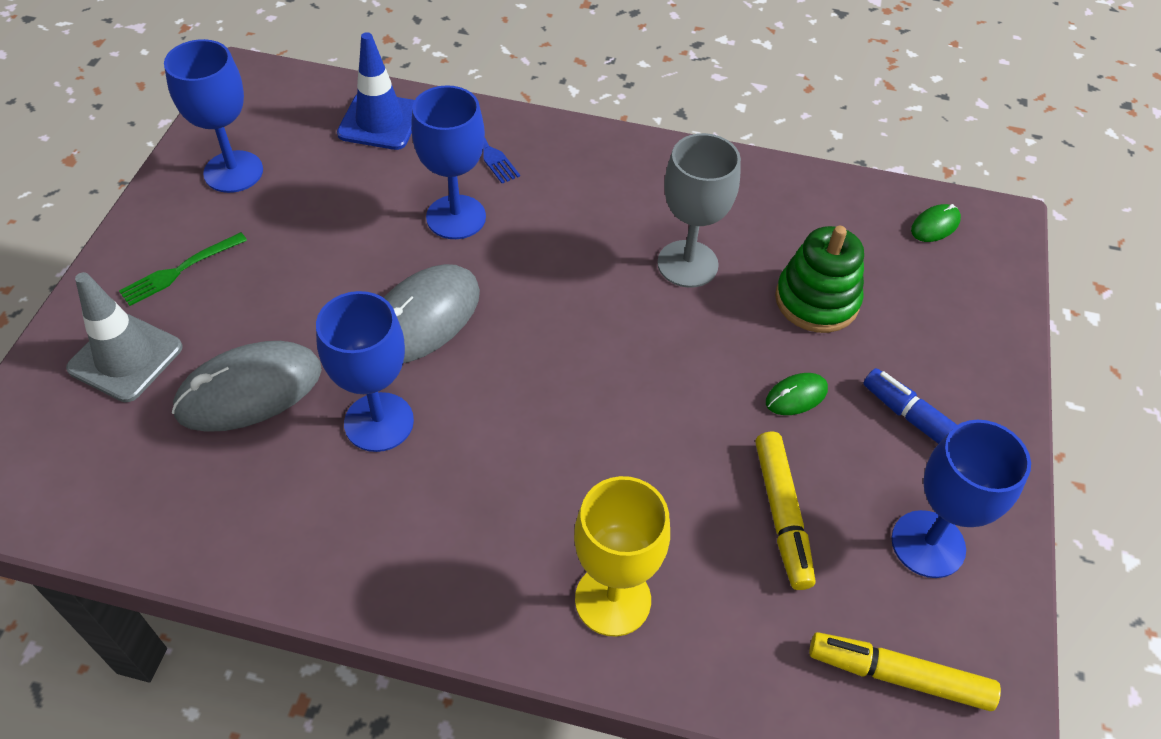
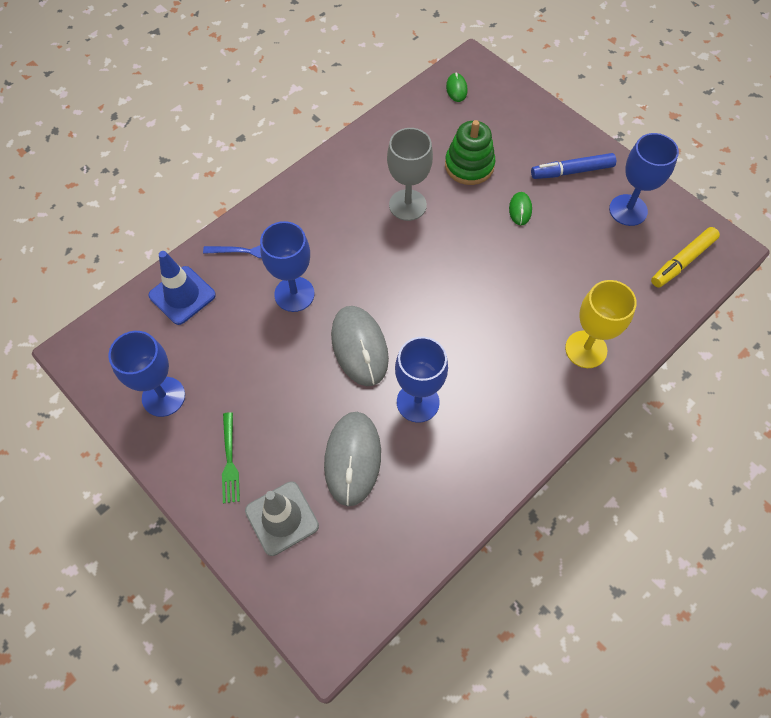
camera: 55 degrees left, 10 degrees up
(782, 515) = (581, 255): yellow marker -> none

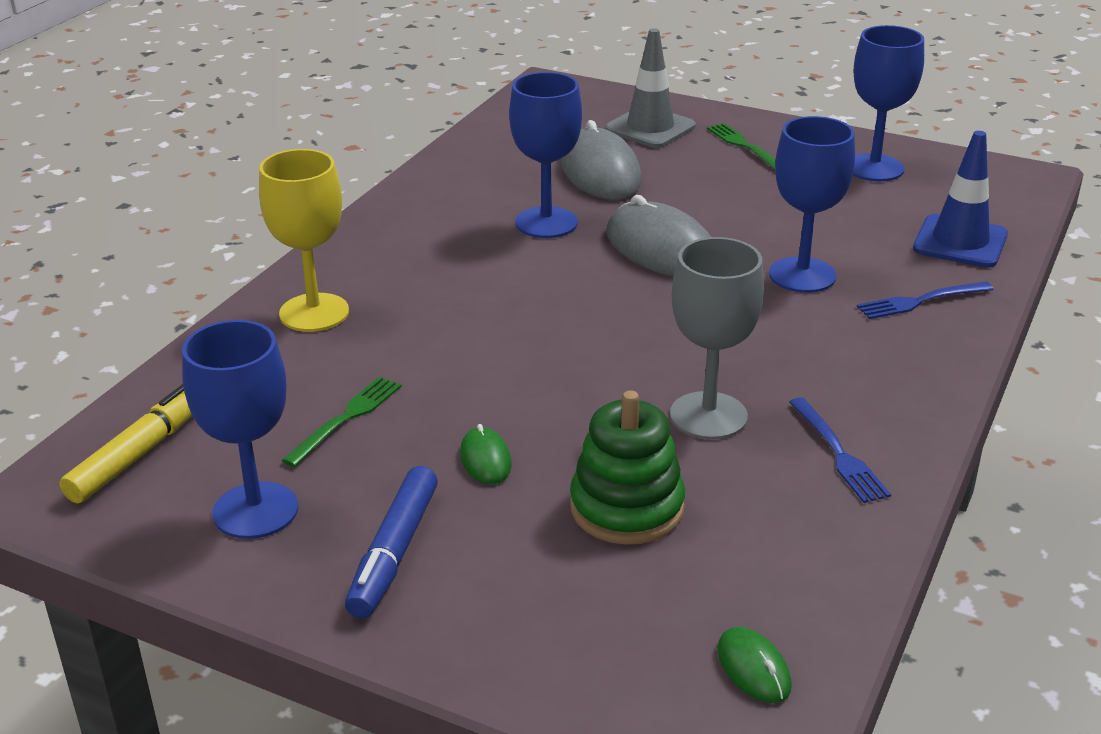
camera: 160 degrees right, 30 degrees down
(364, 166) = (839, 454): none -> blue fork
(572, 171) = (394, 552): blue marker -> blue marker turned 135 degrees clockwise
(579, 256) = (347, 417): none -> green fork

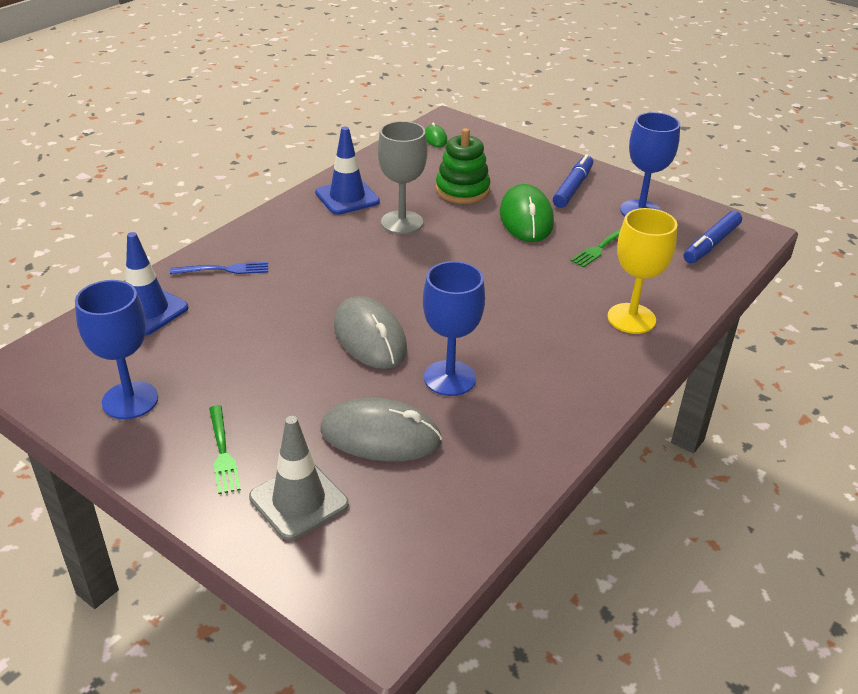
camera: 170 degrees left, 5 degrees up
(139, 453) = (711, 244): yellow marker -> blue marker
(485, 459) = (526, 218): green mouse -> green mouse, size x2.09
(600, 172) = (380, 435): grey mouse -> grey mouse turned 75 degrees counterclockwise
(802, 275) = (284, 300): blue goblet -> none
(839, 454) = (347, 197): blue fork -> blue traffic cone

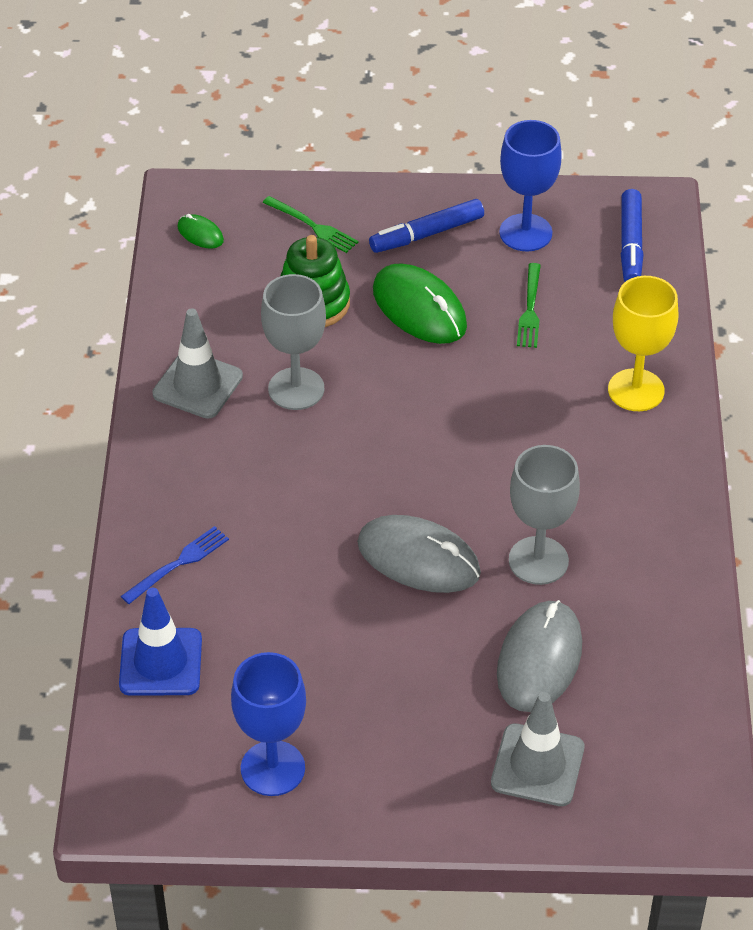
camera: 35 degrees left, 10 degrees up
(223, 453) = (422, 764): green fork -> green fork (313, 226)
(347, 197) = (197, 385): blue traffic cone -> grey traffic cone
(380, 435) = (539, 659): grey mouse -> grey mouse turned 45 degrees counterclockwise
(449, 378) = (538, 560): blue goblet -> grey goblet
(572, 188) = (427, 234): blue marker -> blue marker turned 105 degrees counterclockwise

